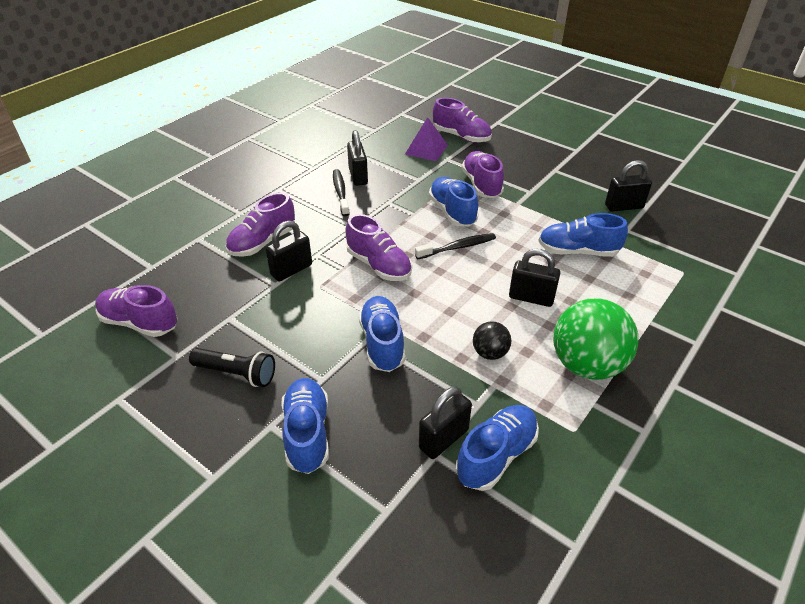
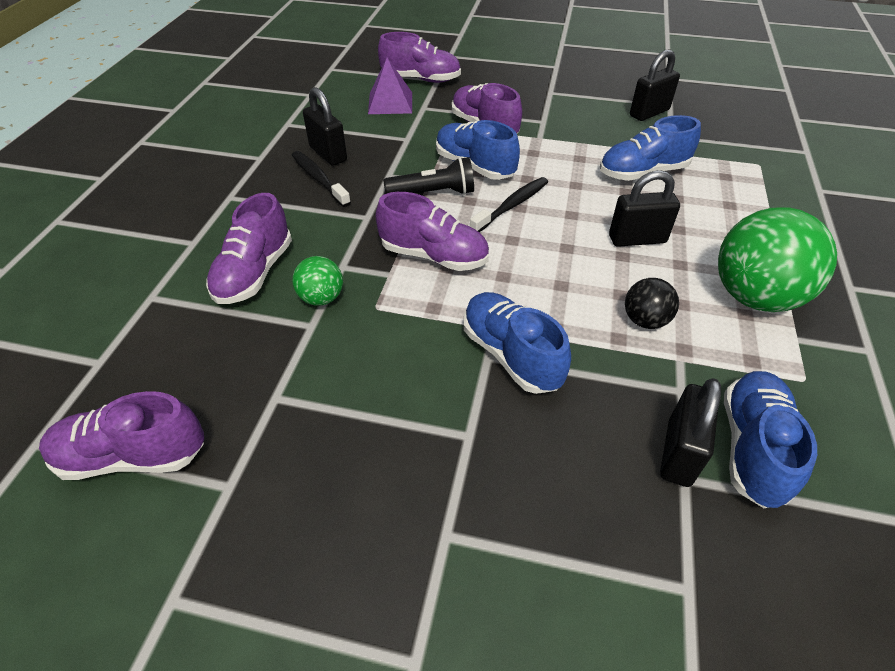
camera: 25 degrees left, 5 degrees up
(236, 373) = (342, 476): black flashlight -> black flashlight (433, 193)
(291, 270) = (321, 298): black padlock -> green ball
(307, 433) = (505, 523): blue shoe -> none

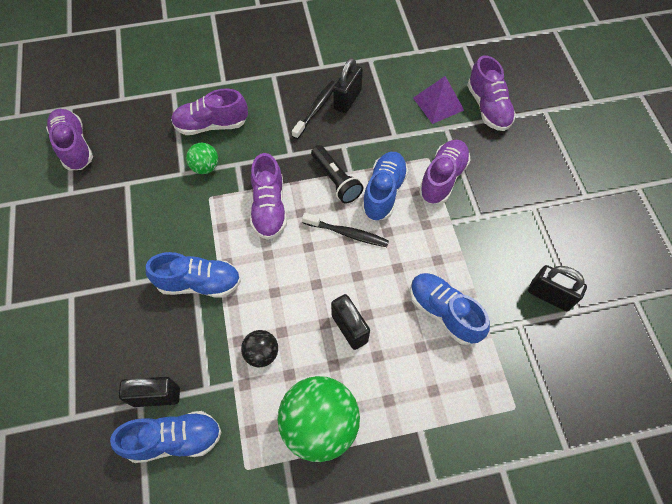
camera: 65 degrees right, 15 degrees up
(511, 354) = (199, 283): blue shoe -> blue shoe turned 60 degrees clockwise

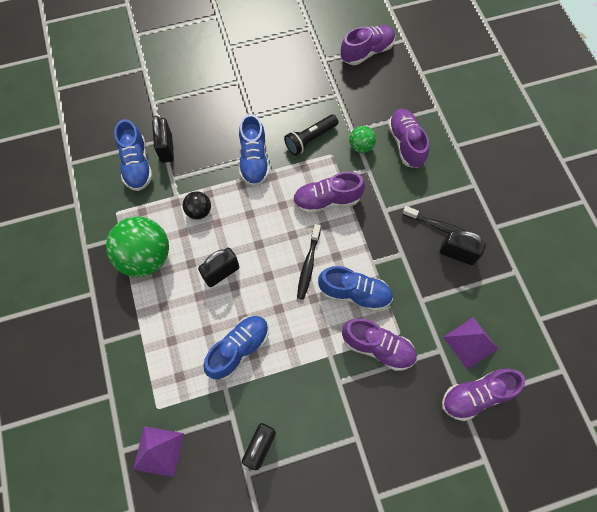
camera: 85 degrees right, 5 degrees up
(336, 180) = (362, 251): black flashlight -> black flashlight (310, 139)
(563, 406) = (158, 451): none -> purple pyramid

